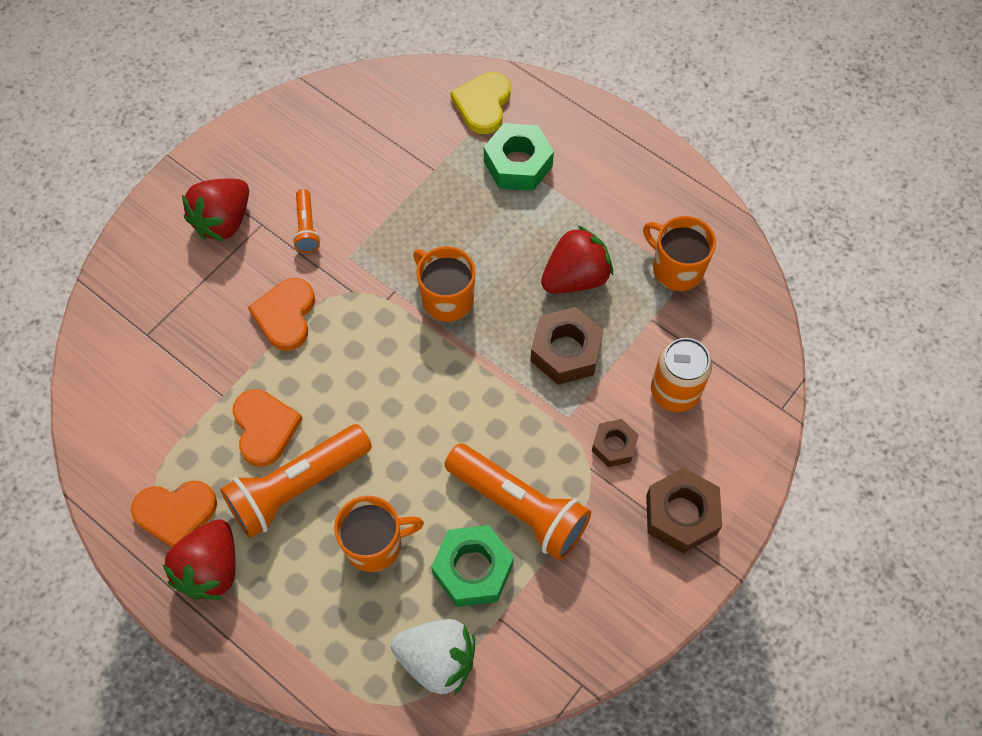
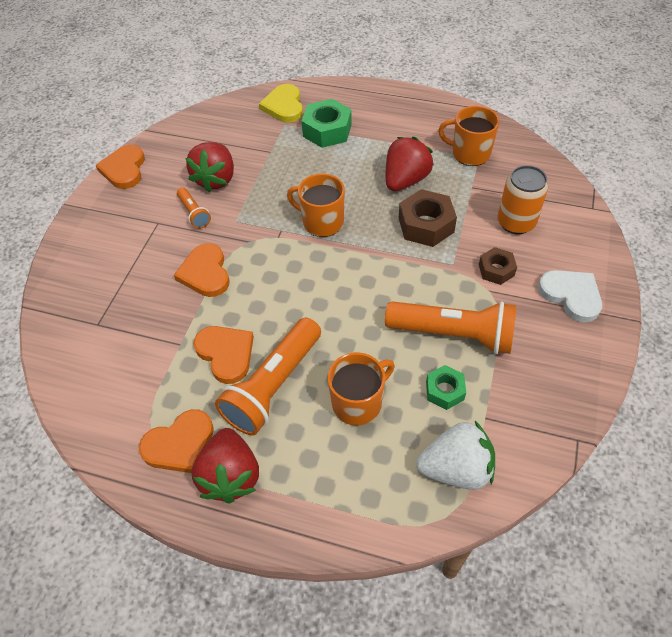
camera: 20 degrees left, 10 degrees down
(223, 221) = (127, 230): red strawberry -> red strawberry (216, 179)
(252, 131) = (124, 169): none -> orange heart
(473, 569) = (445, 391): green nut -> green nut, size x0.61
(681, 515) = (571, 295): brown nut -> white heart

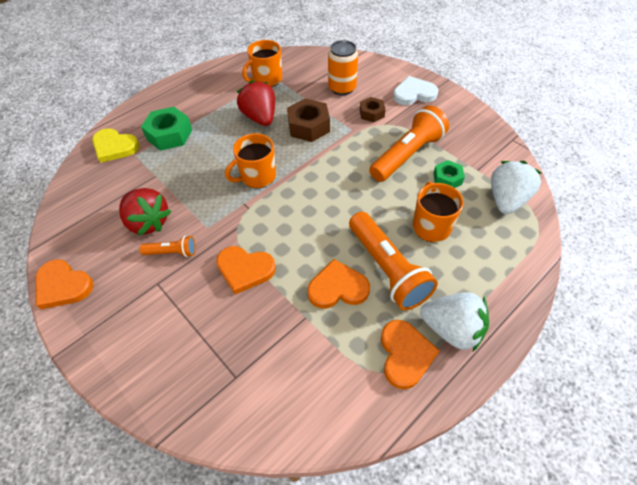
camera: 60 degrees left, 0 degrees up
(230, 476) = (452, 329): red strawberry -> white strawberry

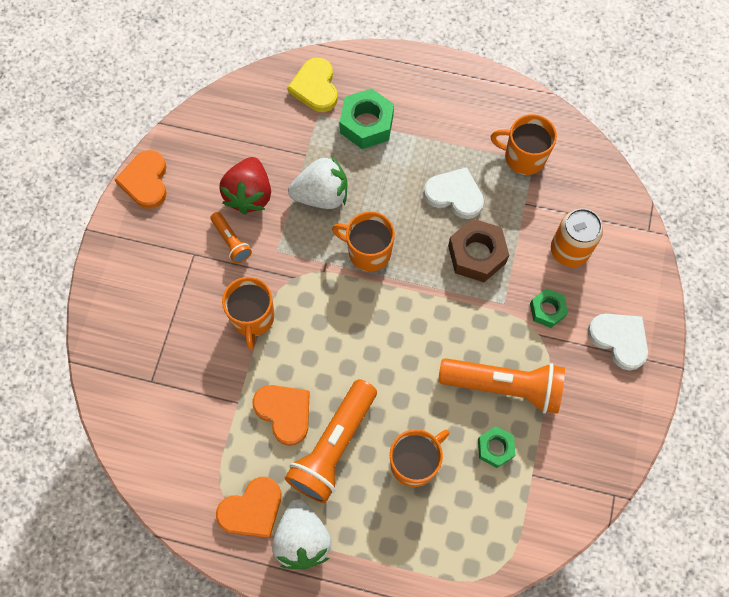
camera: 55 degrees right, 15 degrees up
(245, 270) = (253, 318): orange heart -> orange mug
(260, 118) = (454, 195): red strawberry -> white heart
(371, 113) = (547, 310): brown nut -> green nut
(506, 200) = (505, 526): white strawberry -> white strawberry (321, 195)

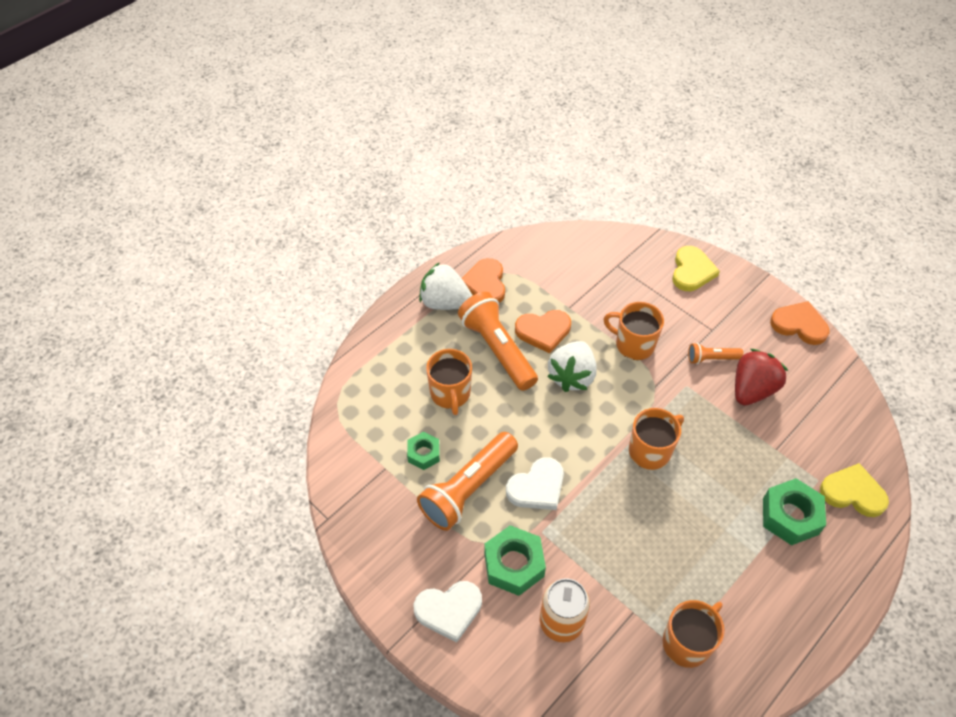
camera: 120 degrees right, 15 degrees down
(121, 303) = (692, 271): none -> yellow heart
(249, 195) = (752, 389): red strawberry -> red strawberry turned 90 degrees clockwise
(321, 195) = (726, 442): white strawberry -> white strawberry (572, 376)
(454, 195) = (674, 552): white heart -> white heart (537, 487)
(477, 254) = (601, 536): brown nut -> none
(547, 310) = (514, 564): green nut -> green nut, size x1.65

